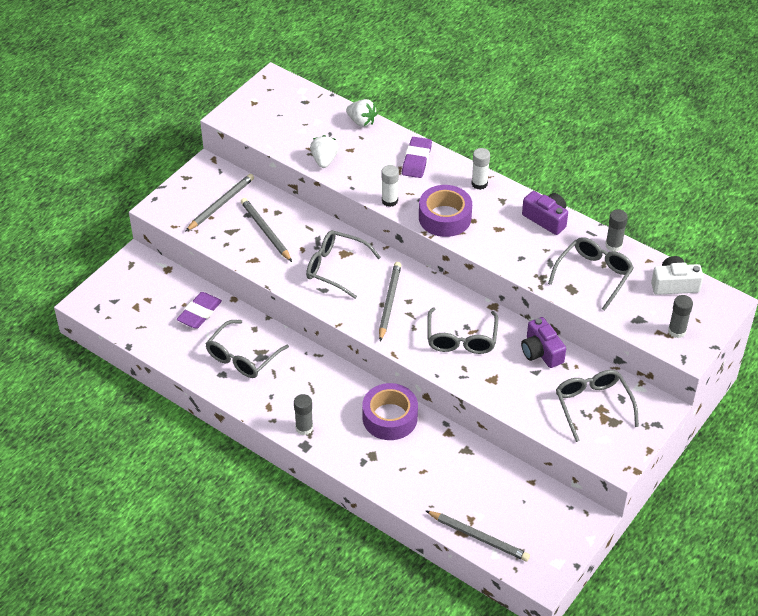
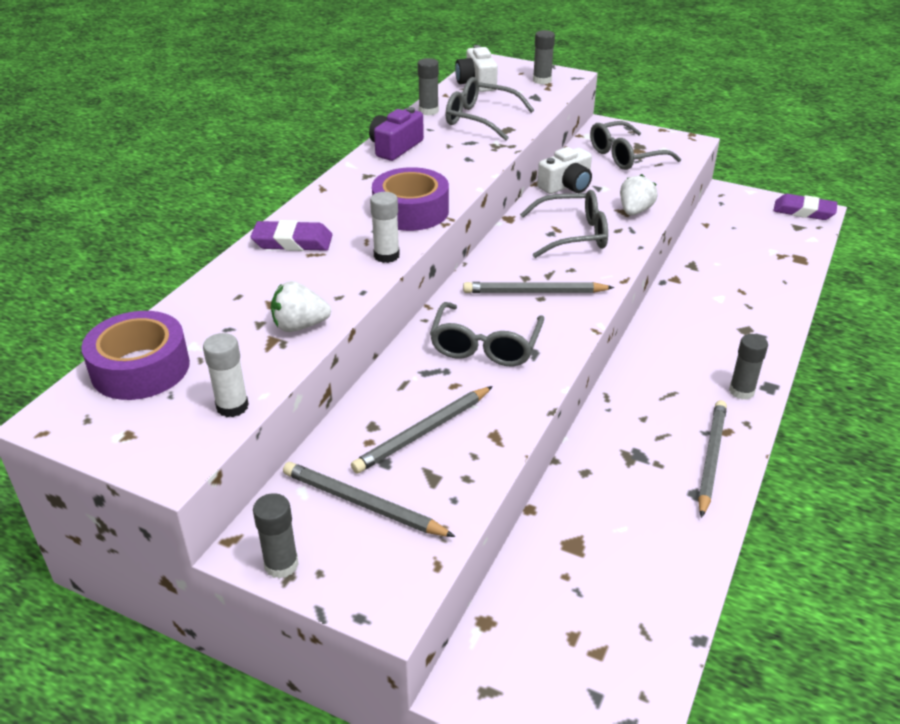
camera: 100 degrees left, 10 degrees down
(192, 175) = (281, 564): none -> grey glue stick
(199, 313) = (578, 549): purple eraser -> purple eraser (804, 211)
(242, 357) = (650, 475): grey glasses -> none
(361, 122) = (198, 299): white strawberry -> white strawberry (635, 211)
(390, 418) = (679, 322): purple tape -> purple tape (140, 368)
(478, 537) = (800, 249): grey pencil -> grey pencil (711, 458)
(479, 183) = (337, 192): white glue stick -> white glue stick (232, 406)
(541, 352) = (566, 186): purple camera -> white camera

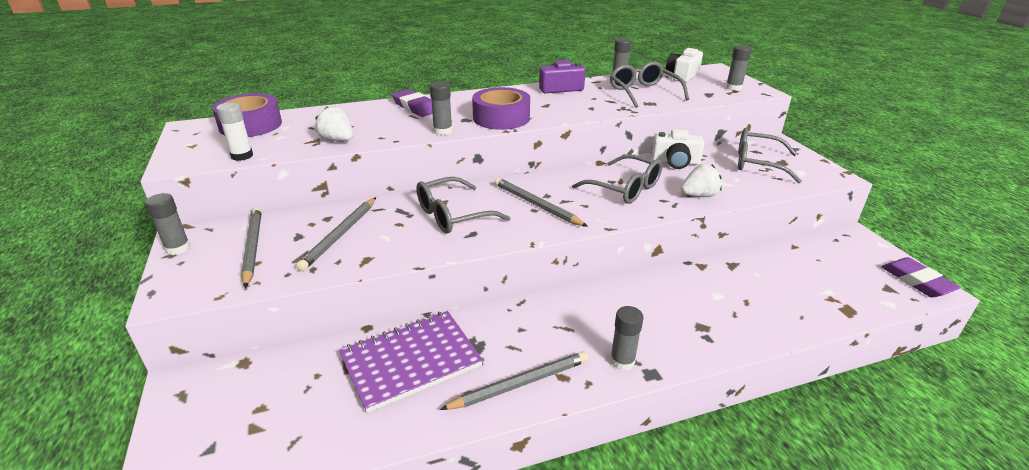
camera: 45 degrees right, 5 degrees down
(386, 255) = (442, 131): white glue stick -> grey glue stick
(423, 432) = (340, 235): grey pencil -> grey pencil turned 75 degrees counterclockwise
(613, 505) = (411, 361): none -> purple notebook

